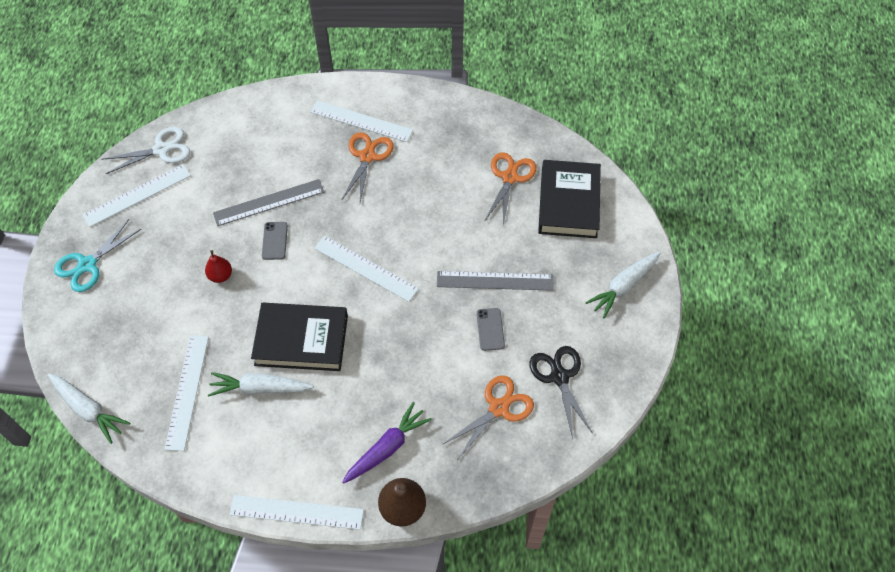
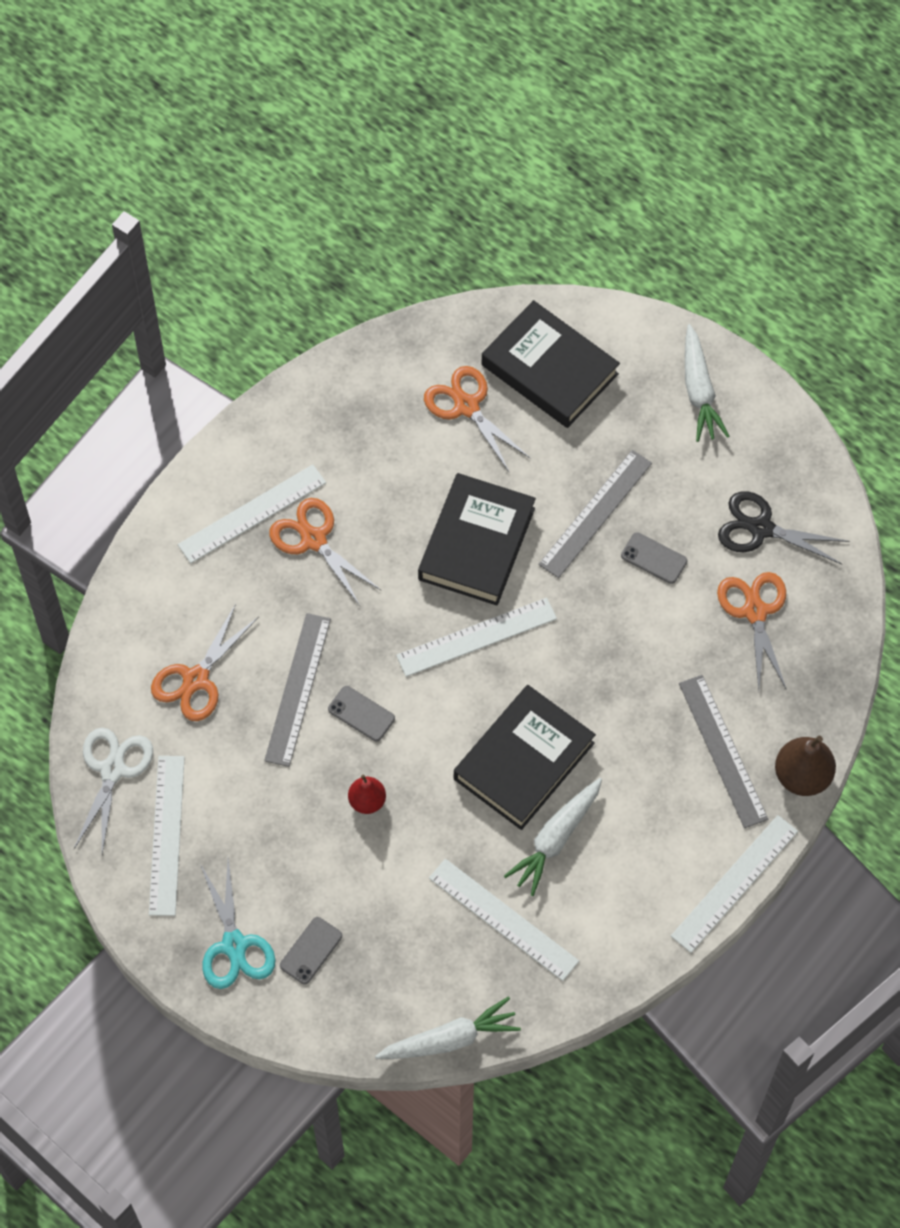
camera: 55 degrees left, 5 degrees up
(106, 303) = (311, 950): none -> grey phone
(242, 154) = (196, 679): none -> orange scissors
(387, 448) = (723, 750): purple carrot -> grey ruler
(426, 233) = (476, 544): none -> black book

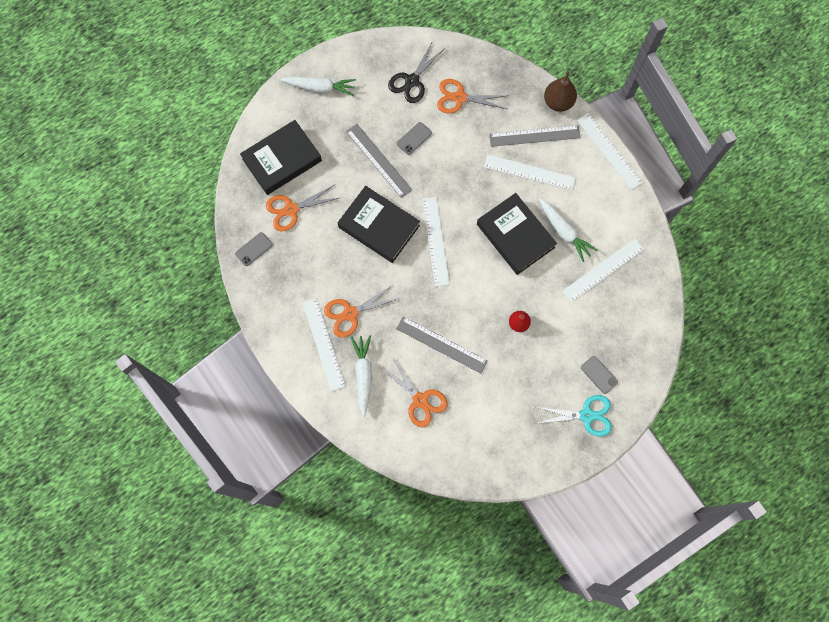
camera: 75 degrees left, 10 degrees up
(112, 770) = (464, 460): white scissors -> none
(166, 835) = (512, 438): white ruler -> white ruler (529, 172)
(361, 714) = (465, 314): grey phone -> grey phone (254, 249)
(449, 1039) = (664, 314): white carrot -> white carrot (363, 375)

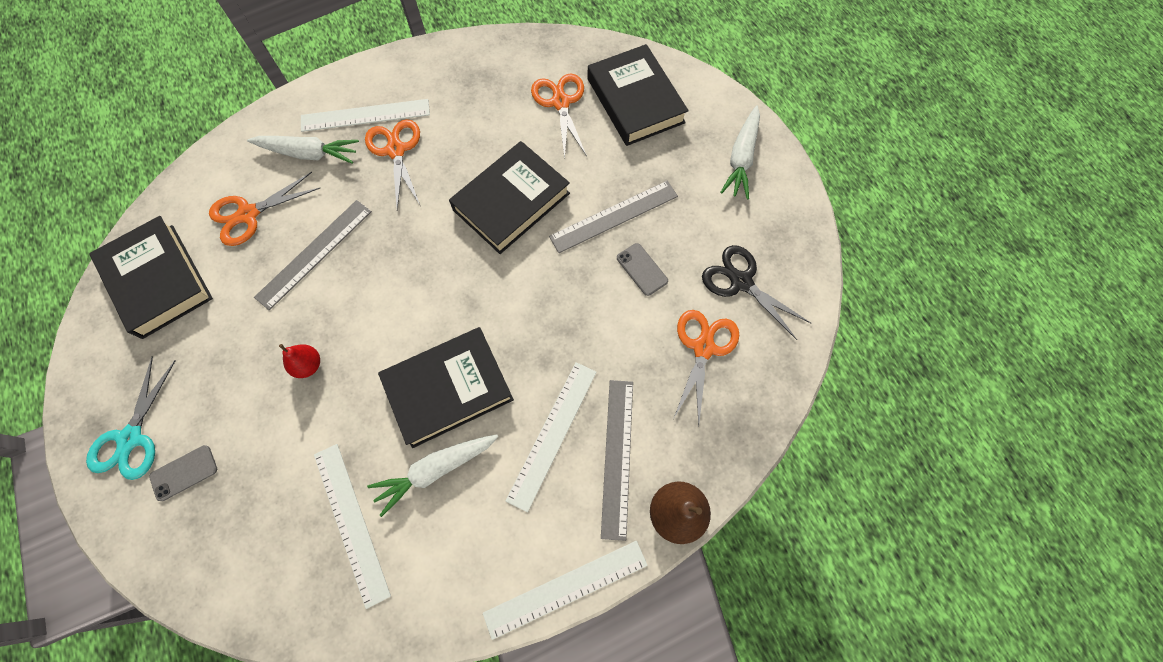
camera: 100 degrees right, 5 degrees down
(254, 249) = (515, 57): grey phone -> none
(435, 241) = (470, 272): white ruler -> none
(481, 443) = (158, 280): none -> black book

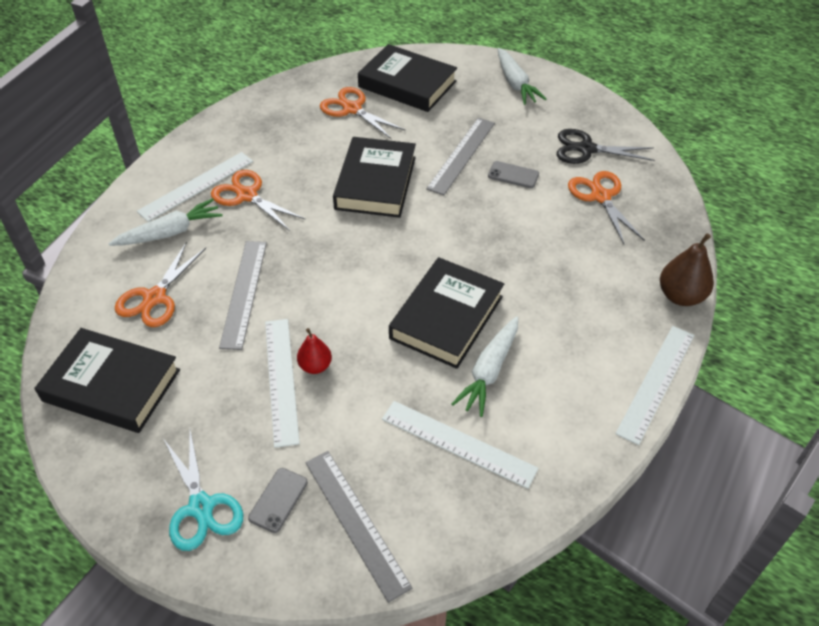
camera: 35 degrees left, 20 degrees down
(552, 434) = (551, 300): white ruler -> white ruler (281, 380)
(617, 457) = (609, 287): grey ruler -> grey ruler (356, 522)

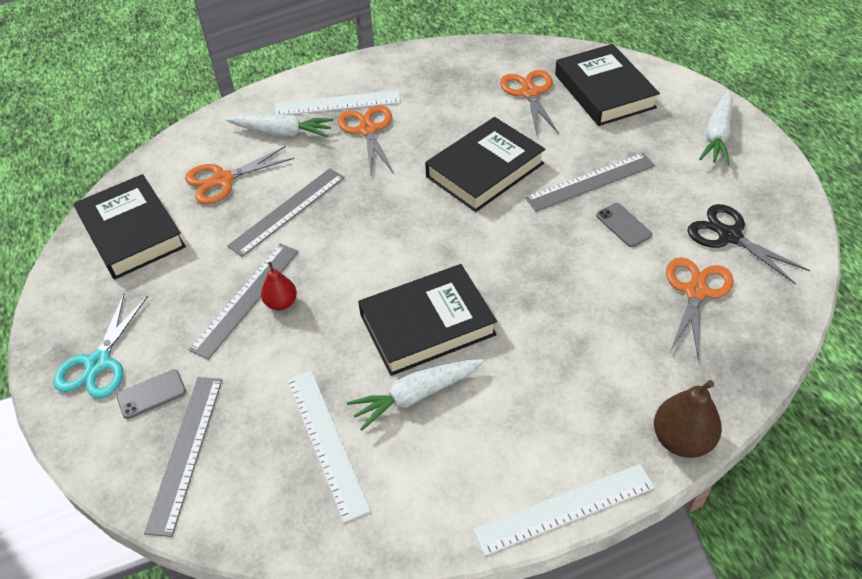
camera: 40 degrees right, 0 degrees up
(281, 380) = (246, 299): white ruler -> grey ruler

